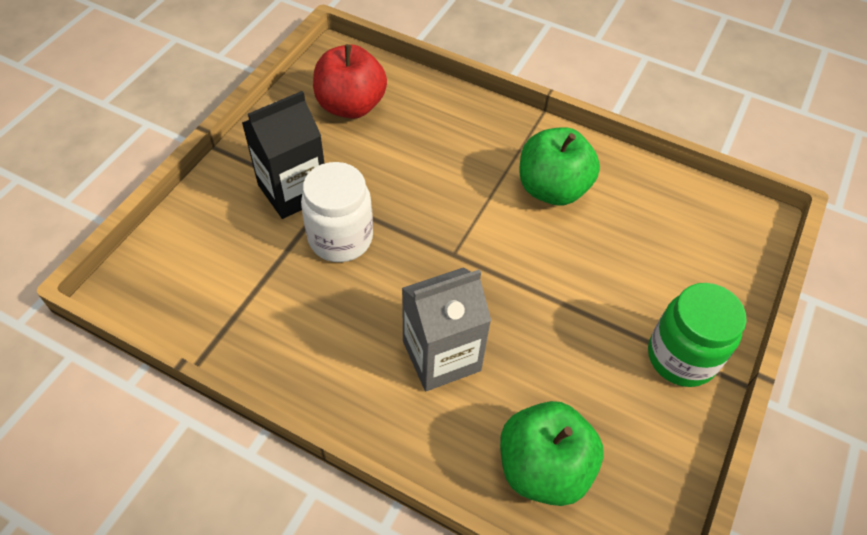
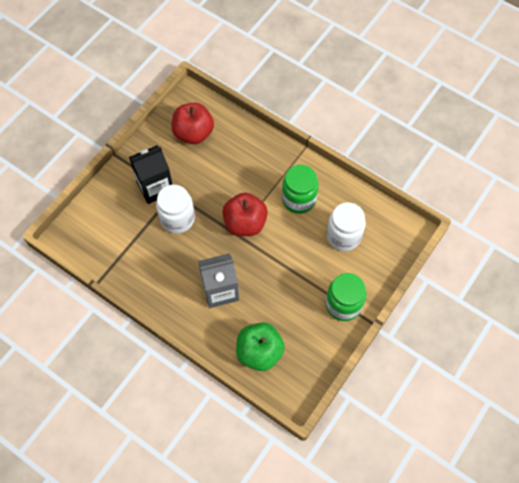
camera: 10 degrees right, 10 degrees up
(466, 235) = (245, 223): none -> red apple
(552, 189) = (298, 199): green apple -> green jar
(646, 239) = (343, 236): none -> white jar

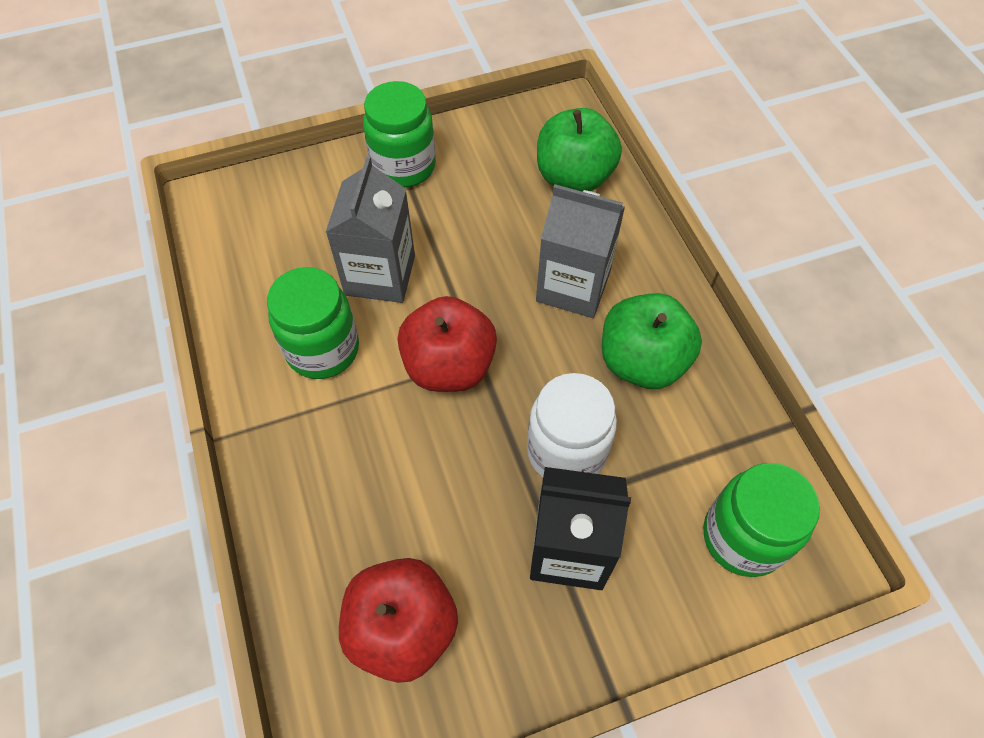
camera: 145 degrees left, 5 degrees down
(96, 227) = (743, 537): none -> green jar
(170, 273) = (642, 362): none -> green apple
(305, 243) = (380, 275): none -> grey carton
(343, 236) = (311, 250): white jar -> none

